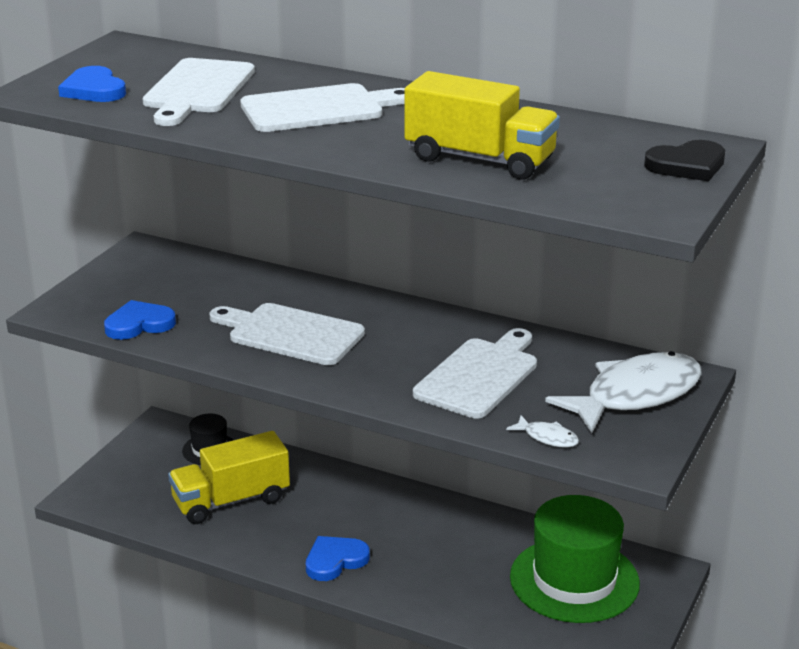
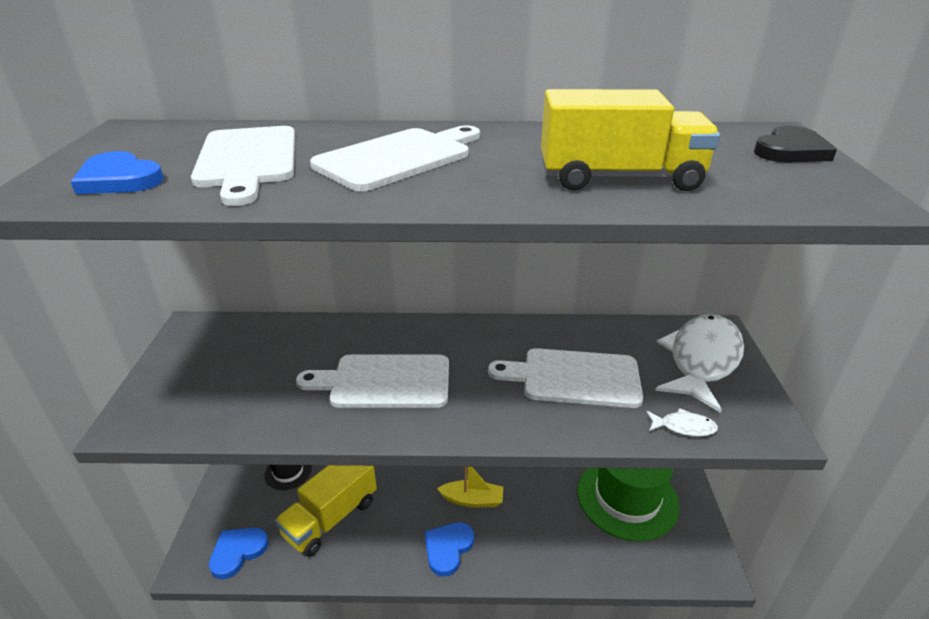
camera: 25 degrees left, 5 degrees up
(139, 324) = (229, 414): blue heart -> blue heart (238, 552)
(391, 530) = (472, 500): none -> yellow boat
(479, 376) = (574, 378): white cutting board -> white cutting board turned 90 degrees counterclockwise

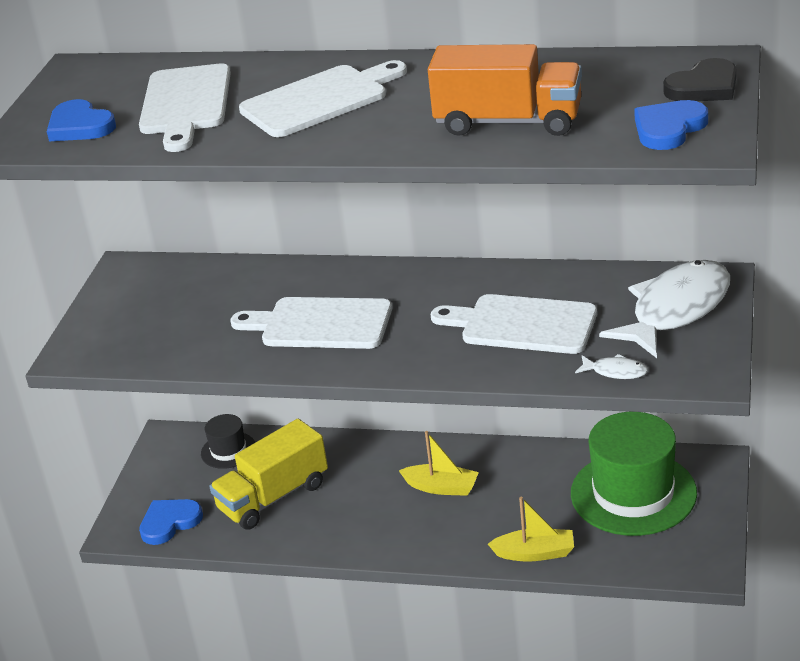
camera: 15 degrees right, 0 degrees up
(448, 548) = (401, 531): blue heart -> blue heart (668, 128)
(567, 566) = (535, 553): none -> yellow boat
(619, 178) = (508, 122): yellow truck -> orange truck

